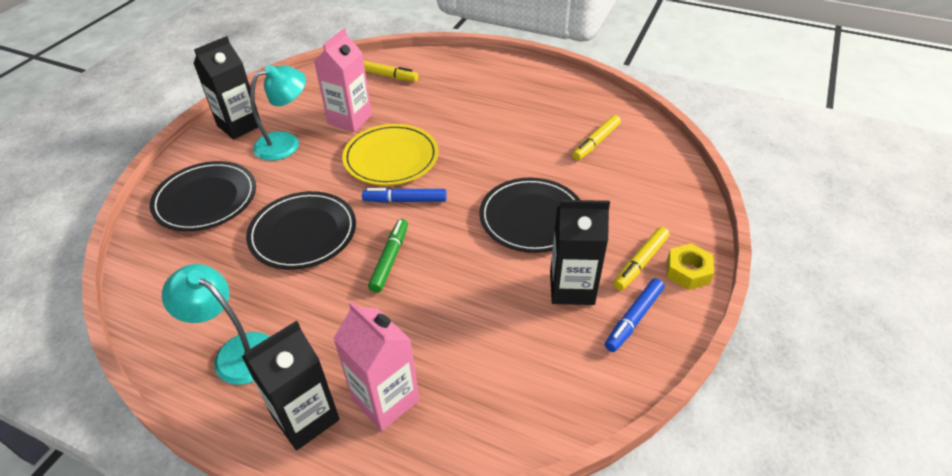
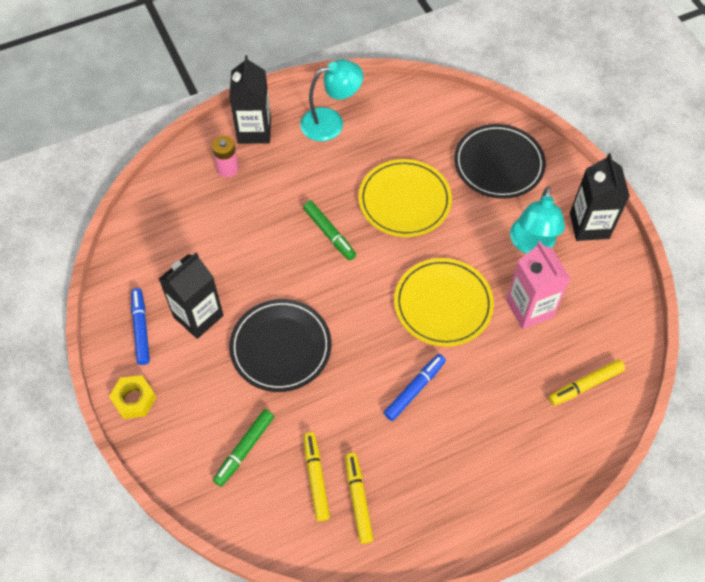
camera: 130 degrees right, 15 degrees up
(303, 233) = (404, 200): black plate -> yellow plate
(385, 400) = (227, 169): pink carton -> pink battery
(405, 200) = (380, 280): blue marker -> blue marker (414, 389)
(628, 184) = (244, 449): none -> green marker
(640, 263) = (171, 377): yellow marker -> yellow marker (358, 499)

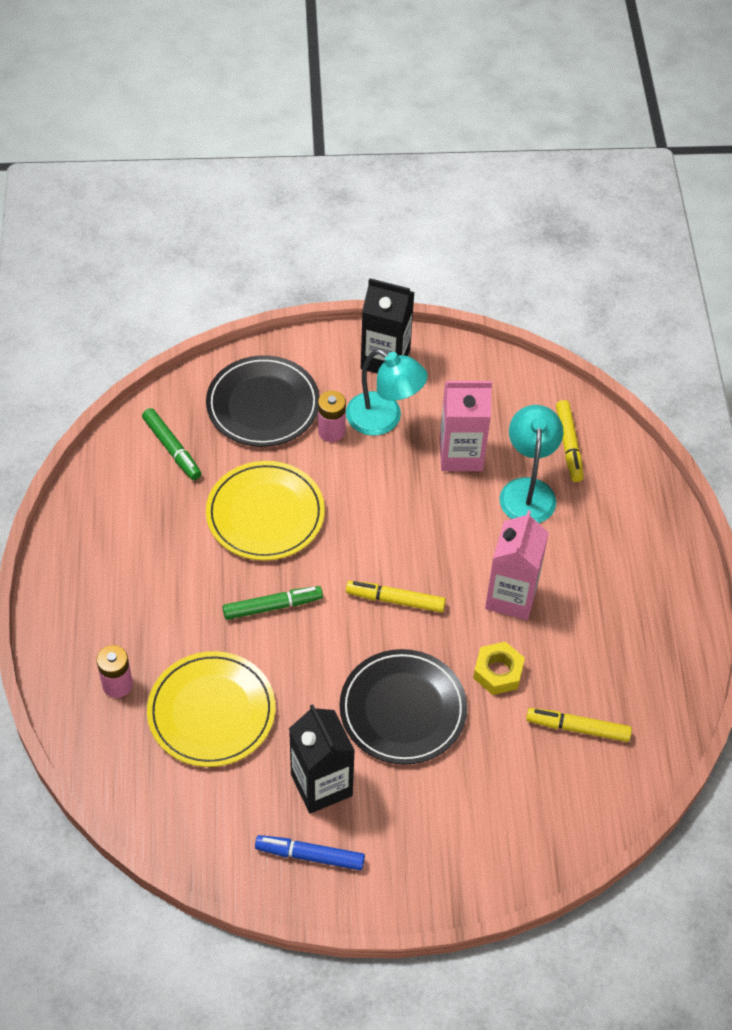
camera: 70 degrees left, 5 degrees down
(134, 399) = (405, 890): yellow nut -> yellow nut (498, 672)
(244, 449) = (517, 789): green marker -> green marker (172, 448)
(254, 131) = (73, 635): black carton -> none
(331, 122) = (108, 547): turquoise lamp -> turquoise lamp (528, 490)
(358, 499) = (616, 696): yellow marker -> yellow marker (395, 600)
(414, 389) = (511, 596): blue marker -> pink carton
(443, 304) = (419, 530): yellow plate -> yellow plate (211, 712)
(500, 215) = (331, 431): none -> pink battery

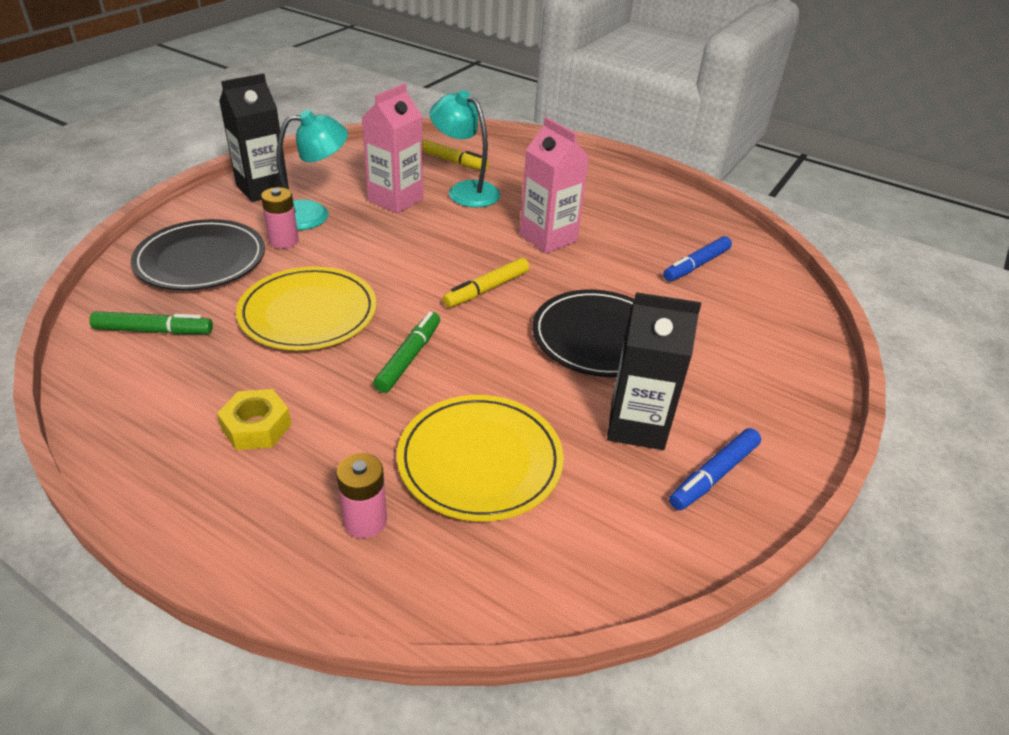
camera: 55 degrees left, 15 degrees down
(498, 672) = (610, 275): yellow nut -> yellow nut (256, 427)
(577, 728) = (696, 265): yellow marker -> blue marker

